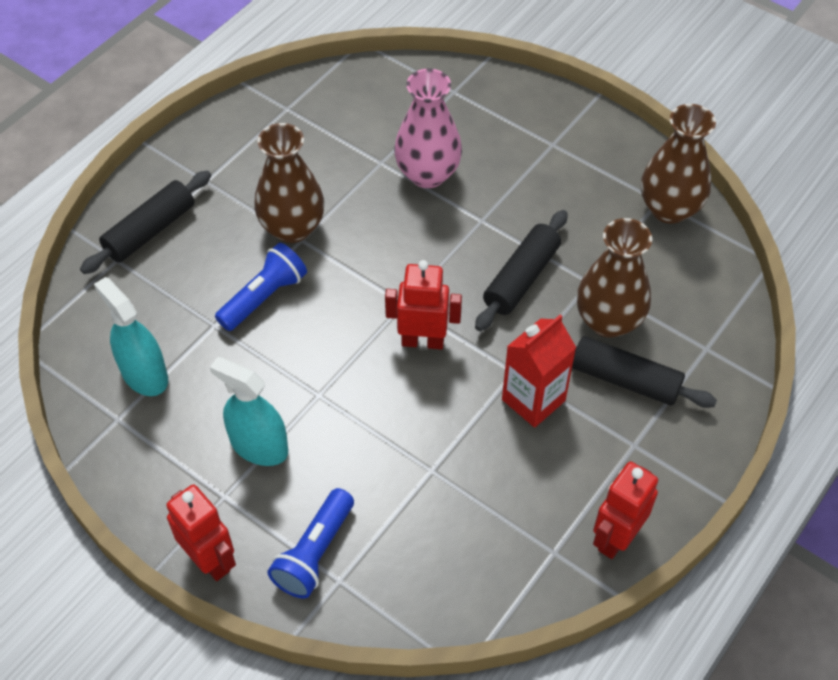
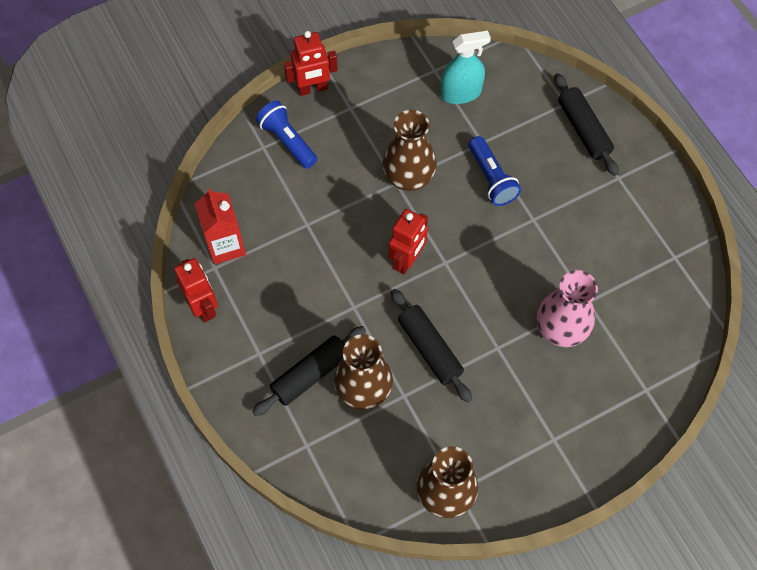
camera: 115 degrees right, 10 degrees up
(259, 446) = (375, 137): turquoise spray bottle -> none
(292, 228) = (547, 217): brown vase -> brown vase (408, 178)
(533, 400) = (325, 307): red carton -> red carton (225, 246)

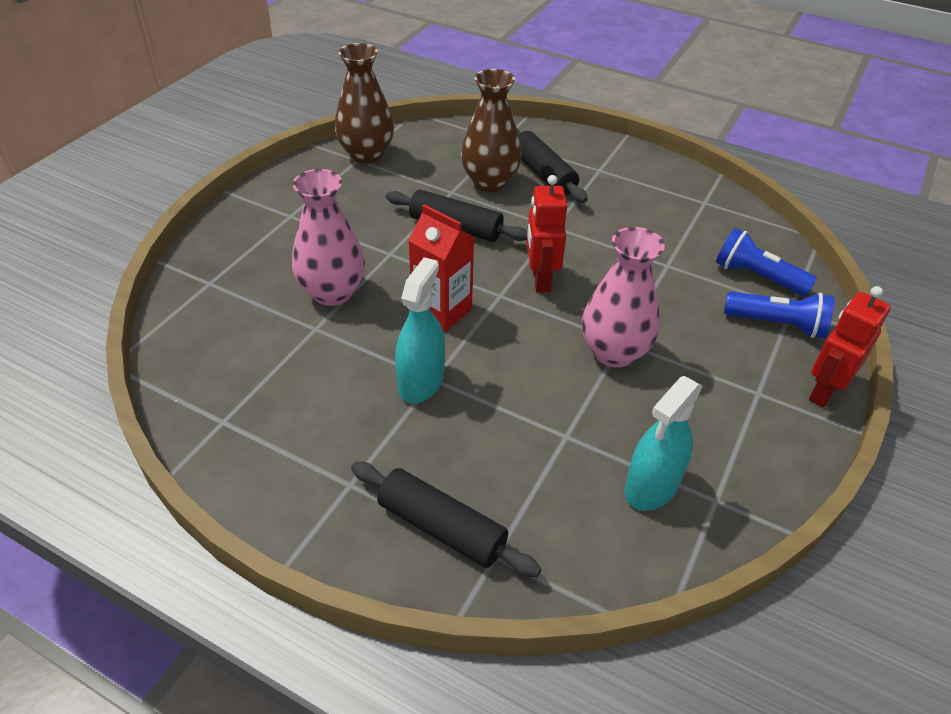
camera: 145 degrees right, 20 degrees down
(203, 307) = (678, 176): red robot -> none
(225, 246) = (716, 219): red carton -> red carton (441, 311)
(310, 374) = (543, 174): black rolling pin -> black rolling pin turned 45 degrees counterclockwise
(408, 178) = (614, 352): brown vase -> pink vase
(491, 178) = (519, 398): blue flashlight -> blue flashlight (757, 277)
(542, 221) = (421, 382): none -> turquoise spray bottle

